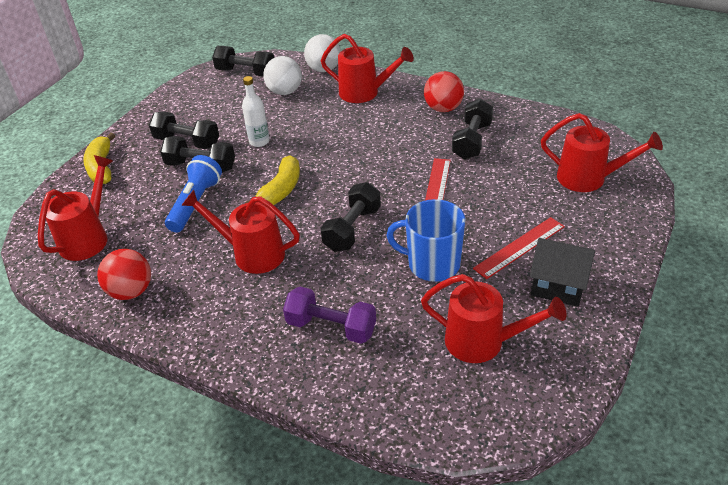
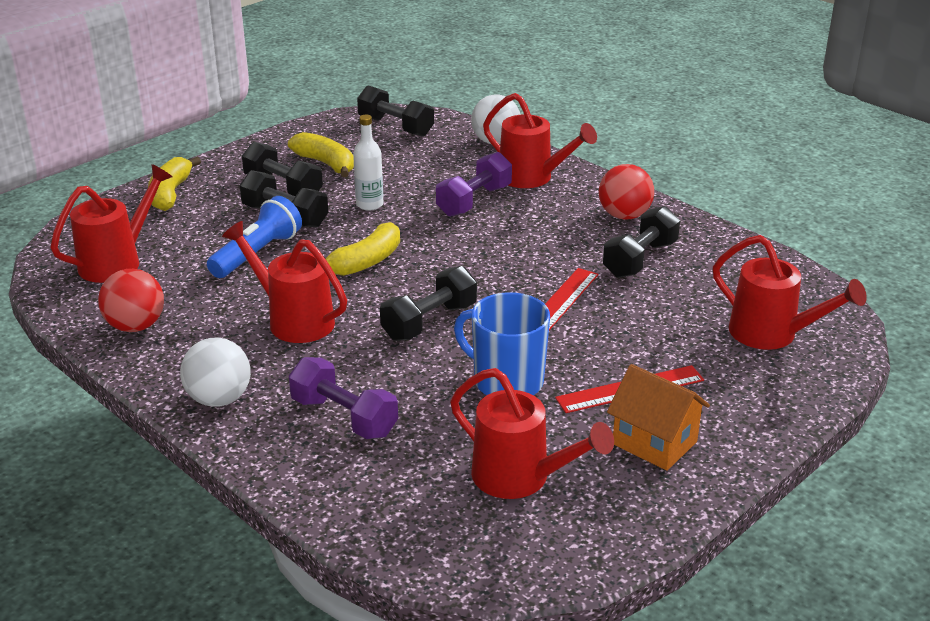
camera: 15 degrees right, 10 degrees down
(209, 114) = (326, 163): none -> yellow banana
(285, 92) = (432, 157): white ball -> white ball (219, 399)
(333, 121) = (474, 201): none -> purple dumbbell
(558, 286) = (654, 443): black house -> orange house

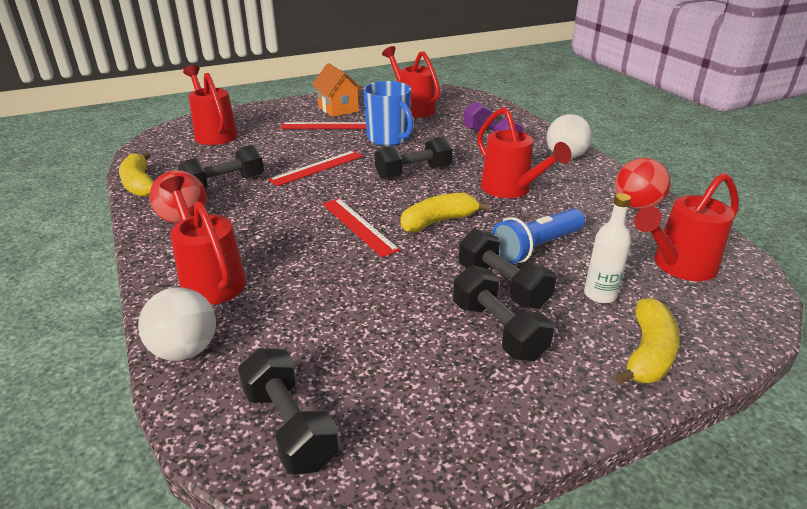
camera: 160 degrees left, 0 degrees up
(326, 163) = (431, 363): yellow banana -> yellow banana (139, 184)
(369, 204) = (406, 281): white bottle -> white bottle (600, 295)
(446, 242) = (358, 226): none -> red ruler
(474, 201) = (297, 263): purple dumbbell -> none

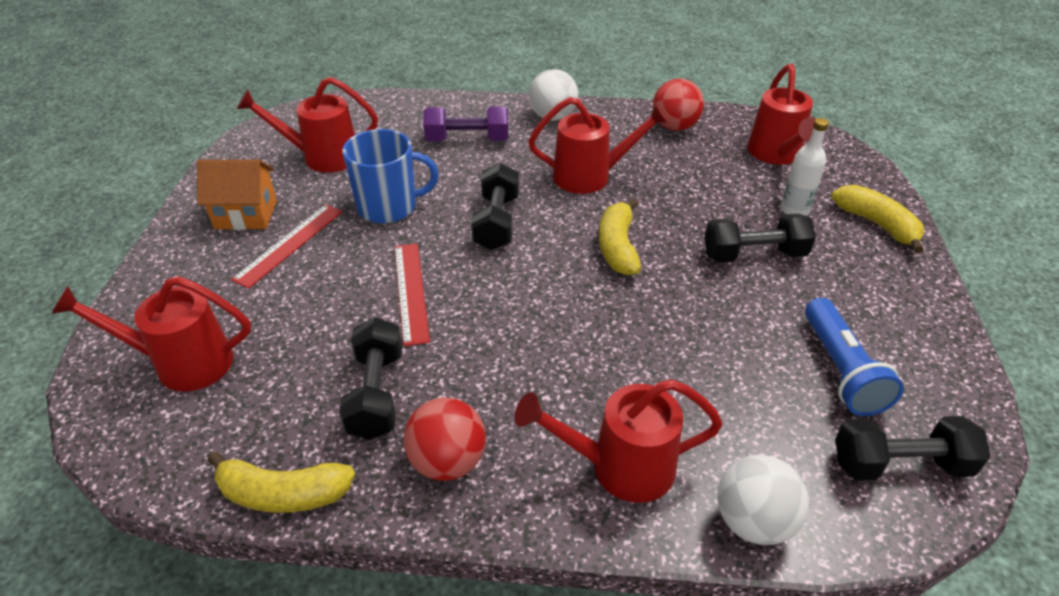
camera: 60 degrees left, 10 degrees up
(358, 226) = (585, 306): red ruler -> none
(498, 330) = (817, 285): black dumbbell -> none
(536, 248) = (706, 209): blue flashlight -> blue flashlight (841, 370)

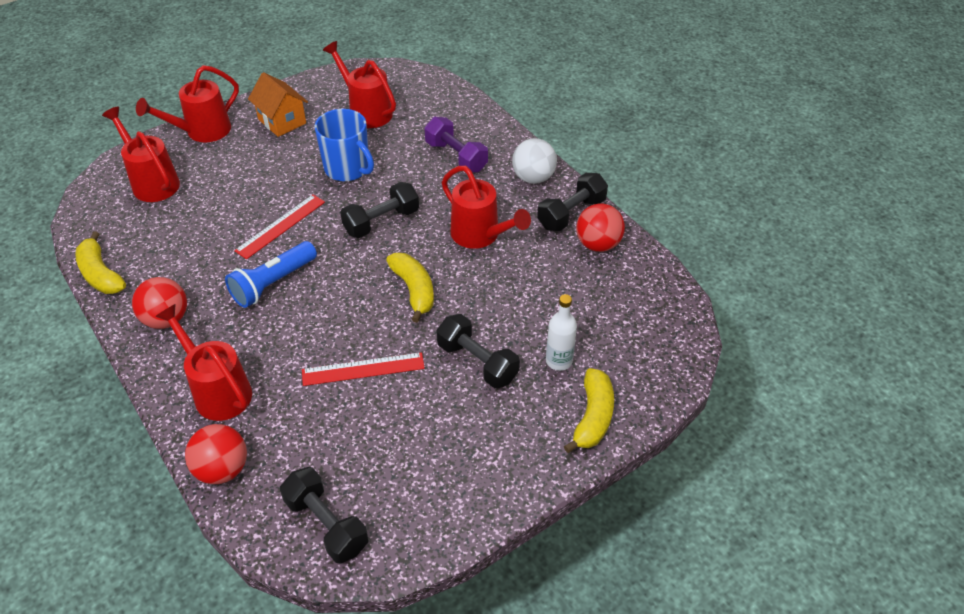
camera: 50 degrees right, 5 degrees up
(289, 244) = (274, 154): red ruler -> red ruler (363, 369)
(376, 393) = (190, 263): black dumbbell -> black dumbbell (571, 214)
(618, 247) = (414, 290): yellow banana -> yellow banana turned 105 degrees clockwise
(753, 521) = (222, 469): white ball -> red ball
(776, 155) = (626, 318): red watering can -> red watering can (202, 131)
(841, 370) = (393, 460): blue flashlight -> blue flashlight (273, 283)

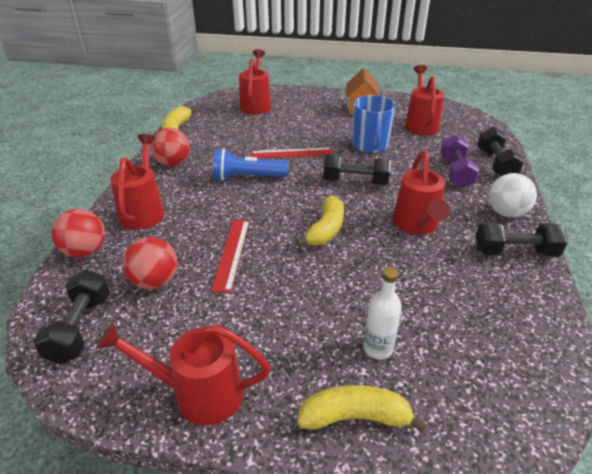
camera: 45 degrees right, 10 degrees down
(202, 131) = (311, 95): red watering can -> red watering can (198, 393)
(363, 369) = (232, 253): red ruler -> red ruler turned 60 degrees clockwise
(477, 362) = (311, 302): black dumbbell -> black dumbbell (495, 164)
(593, 417) = (355, 417): yellow banana -> yellow banana turned 150 degrees counterclockwise
(598, 244) = (517, 286): red ball -> red ball (155, 282)

